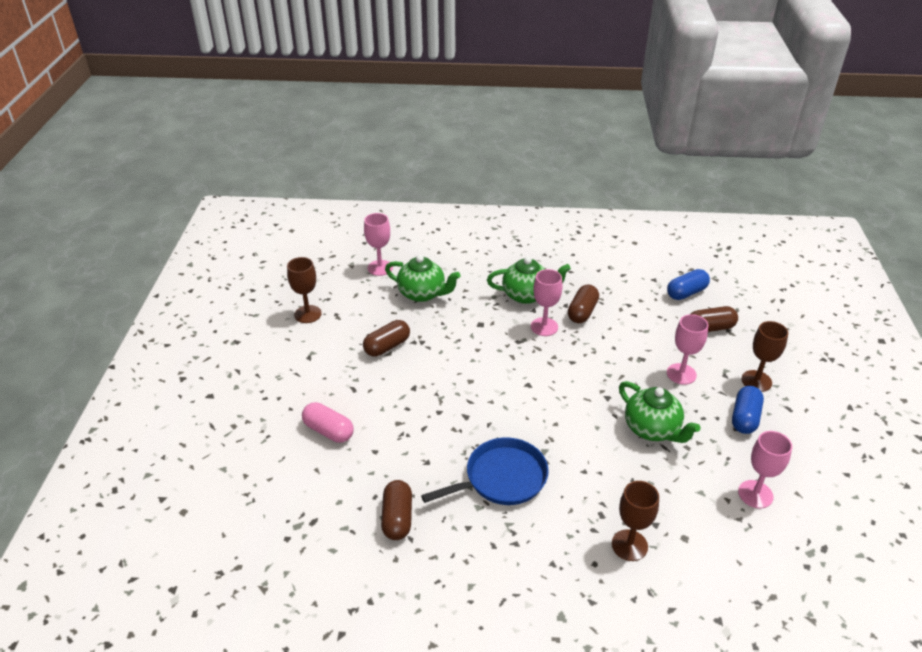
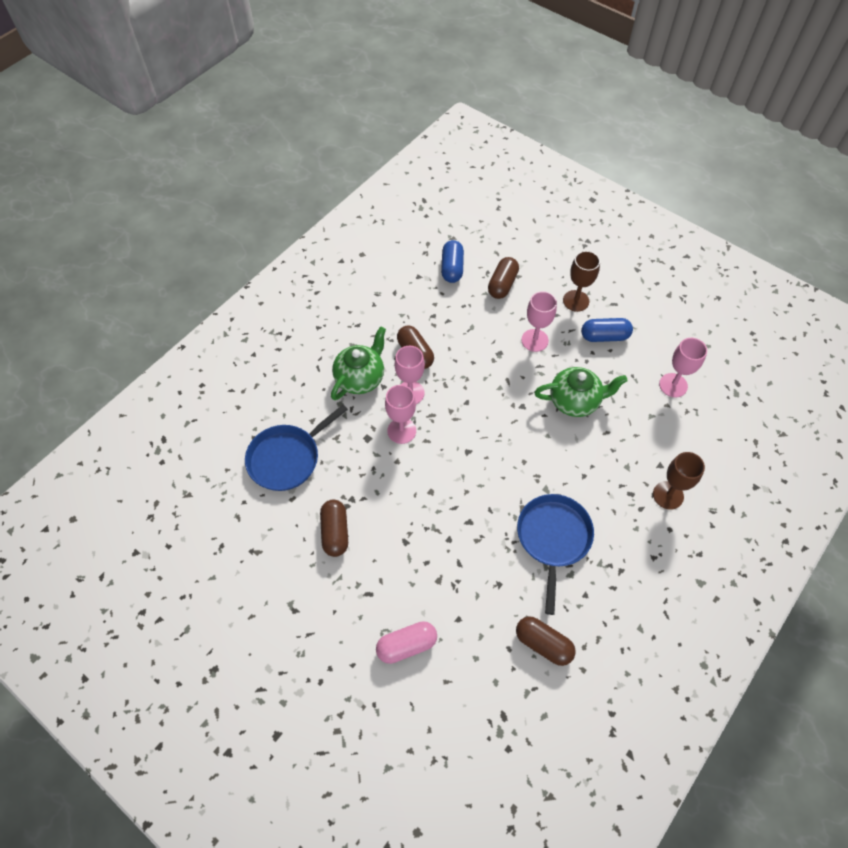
camera: 55 degrees left, 20 degrees up
(308, 314) = (229, 577): brown goblet -> none
(380, 268) = (216, 471): pink goblet -> pink goblet (401, 431)
(422, 294) = (287, 458): green teapot -> blue pan
(744, 418) = (604, 336): blue capsule -> blue capsule turned 60 degrees counterclockwise

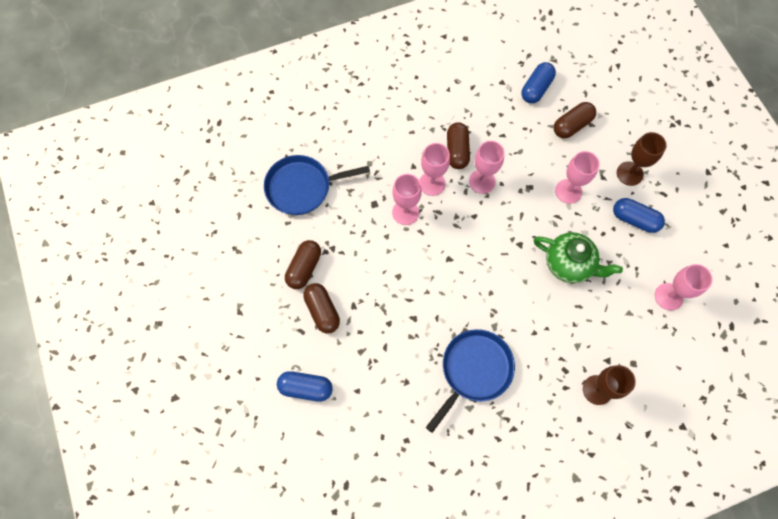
camera: 30 degrees right, 10 degrees up
(360, 378) = (399, 149): green teapot -> none
(406, 645) = (306, 387): pink capsule -> blue capsule
(454, 369) = (482, 181): none -> pink goblet
(543, 644) = (411, 449): brown capsule -> brown capsule (322, 311)

